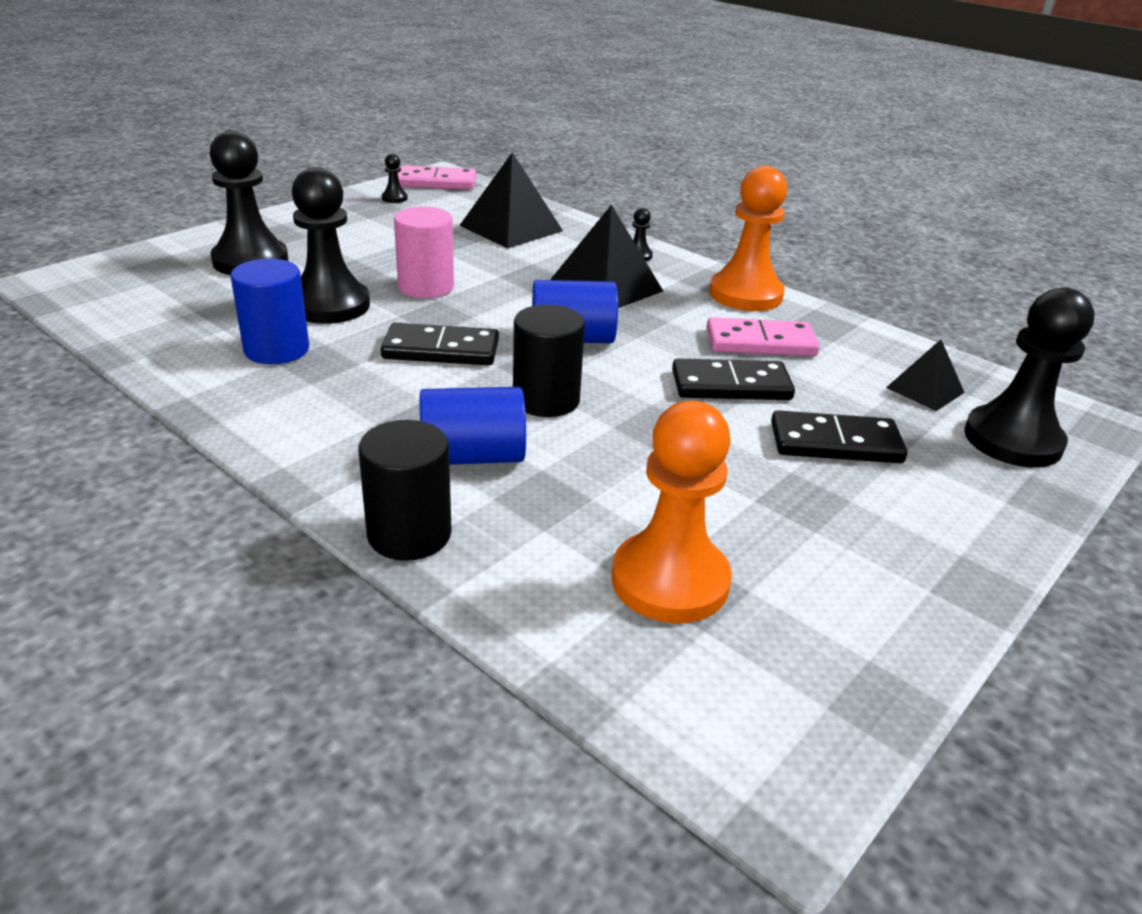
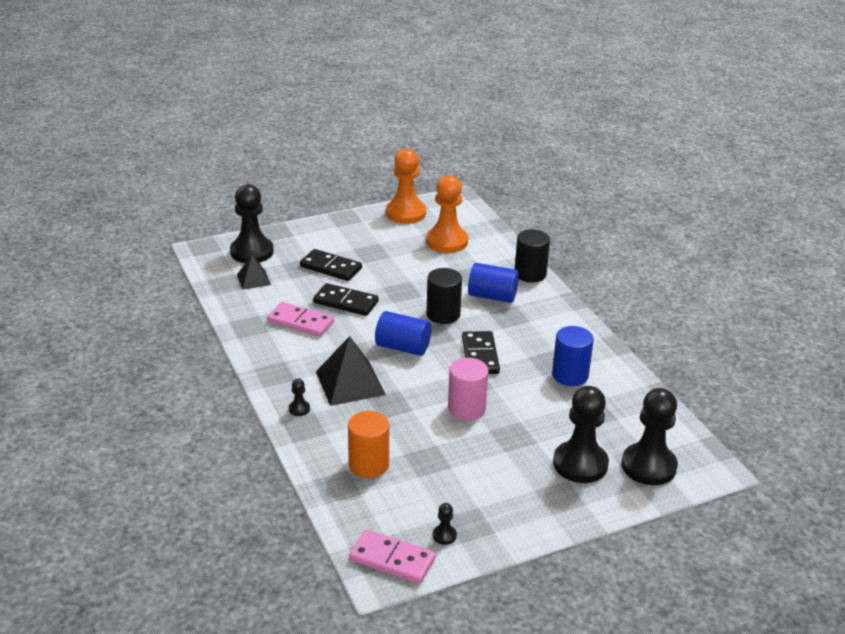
camera: 155 degrees left, 0 degrees up
(329, 305) = (533, 405): black pawn -> black pawn (648, 466)
(441, 350) = (480, 355): black domino -> black domino turned 60 degrees clockwise
(511, 228) = (368, 464): black pyramid -> orange cylinder
(745, 294) = (266, 357): orange pawn -> orange pawn (405, 213)

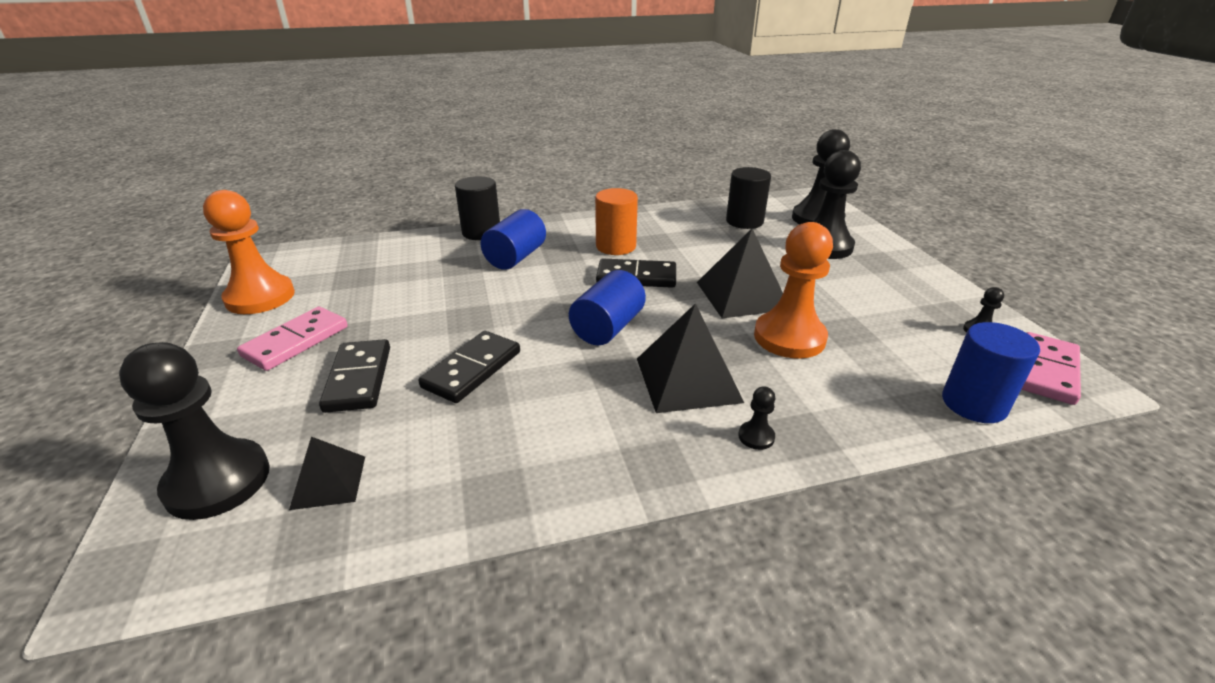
camera: 80 degrees left, 0 degrees up
(300, 322) = (509, 422): pink domino -> pink domino (296, 341)
(330, 268) = (359, 378): black domino -> black domino turned 45 degrees counterclockwise
(368, 464) = (872, 376): orange cylinder -> orange cylinder (616, 246)
(443, 314) = (541, 292): black cylinder -> black cylinder (744, 221)
(447, 241) = (367, 274): orange pawn -> orange pawn (789, 337)
(466, 409) = (741, 295): pink cylinder -> black pyramid
(570, 375) = (680, 234): blue cylinder -> blue cylinder (973, 404)

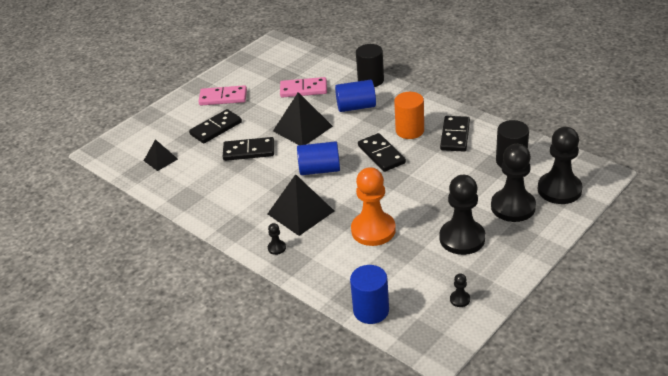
camera: 60 degrees right, 5 degrees up
(218, 481) = (142, 138): black pawn -> black pawn (462, 238)
(260, 297) = (242, 66): orange pawn -> none
(662, 229) = (455, 136): none -> black domino
(741, 295) = (402, 198): black pyramid -> black pyramid (302, 128)
(1046, 371) = (436, 334): pink domino -> pink domino (303, 89)

